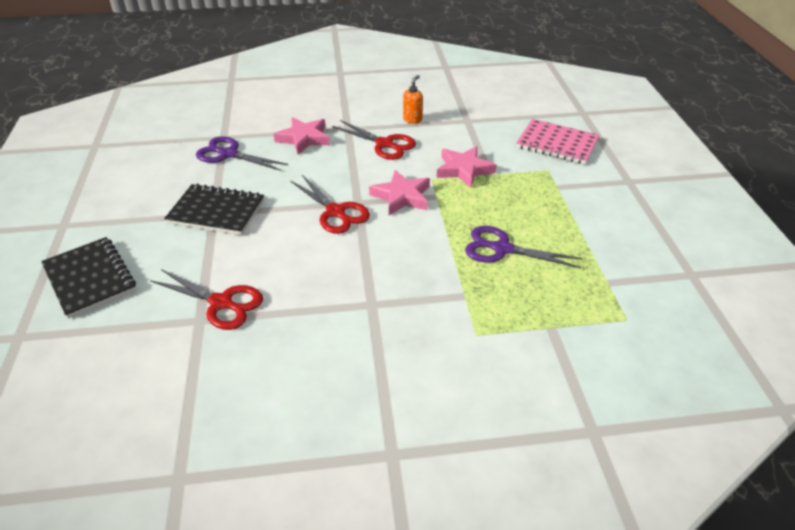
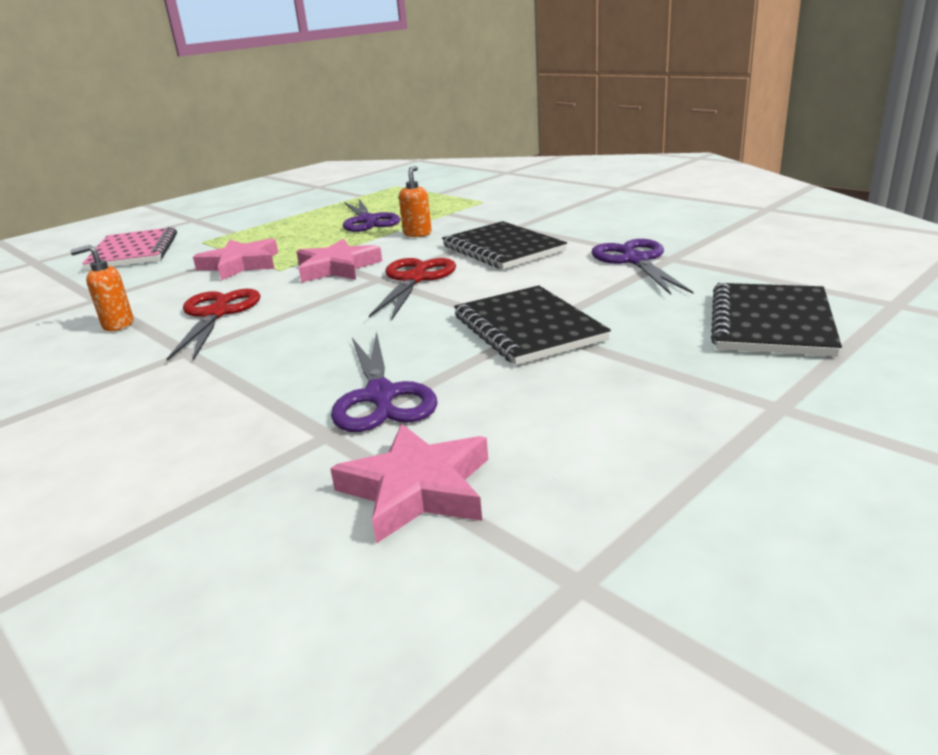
camera: 125 degrees left, 15 degrees down
(221, 303) = (635, 261): red scissors -> purple scissors
(304, 139) = (255, 366): pink star -> pink star (417, 489)
(333, 268) = (502, 249): none -> black notebook
(427, 253) = (417, 234): none -> orange soap dispenser

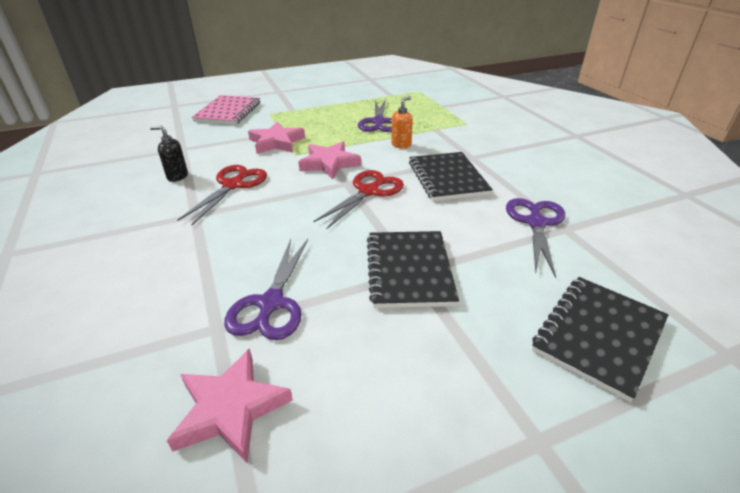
camera: 20 degrees right, 10 degrees up
(118, 325) = (177, 176): orange soap dispenser -> black soap dispenser

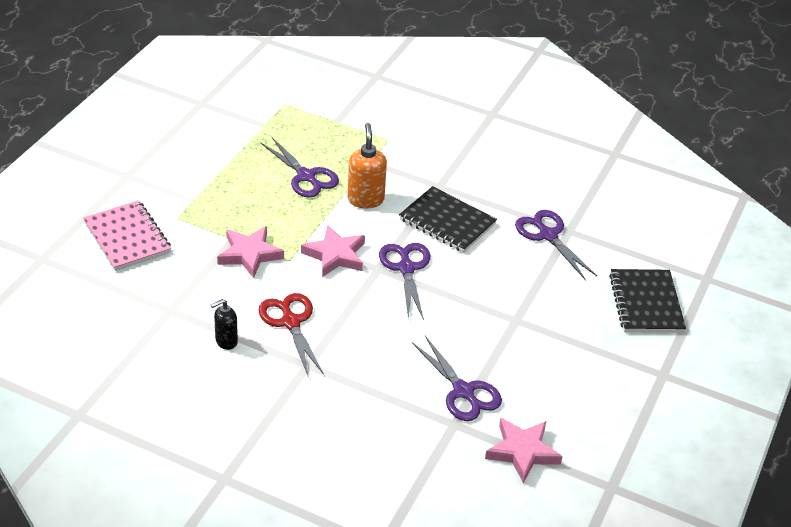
camera: 45 degrees left, 5 degrees up
(368, 191) = (406, 268): red scissors -> purple scissors
(401, 145) = (365, 199): orange soap dispenser -> orange soap dispenser, size x1.58
(409, 270) = (512, 320): black notebook -> none

